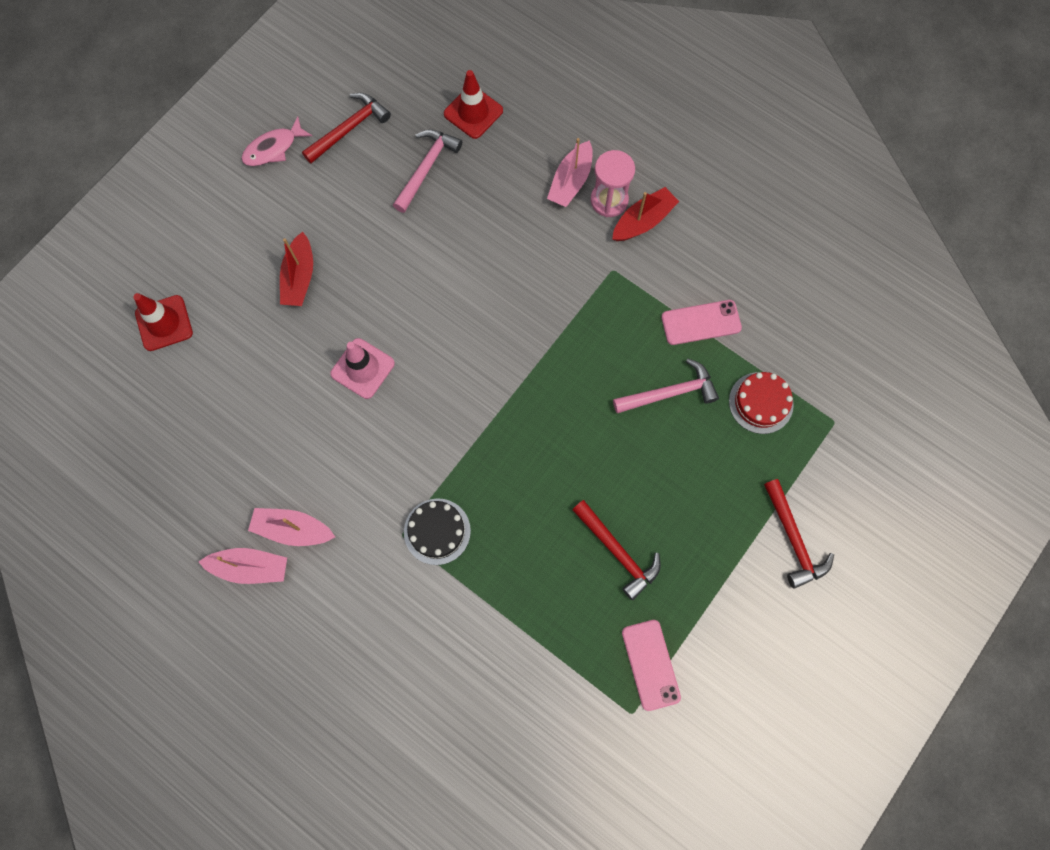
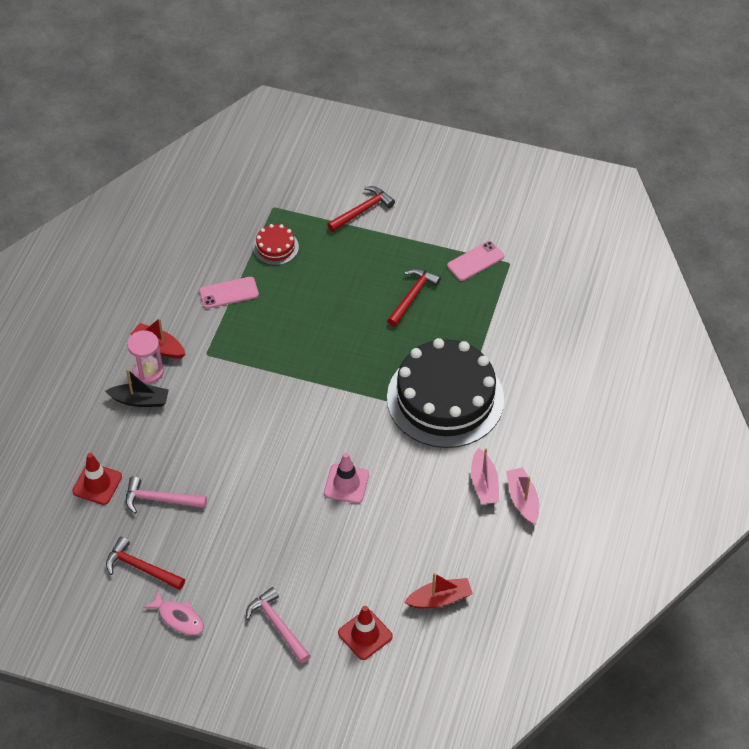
camera: 110 degrees left, 20 degrees down
(299, 277) = (289, 553): red boat -> red boat (439, 599)
(437, 531) = (445, 398): black cake -> black cake, size x2.39
(571, 181) = (140, 400): pink boat -> black boat
(670, 392) = (289, 297): pink hammer -> pink hammer (277, 625)
(701, 322) = (229, 293): pink phone -> pink phone turned 75 degrees counterclockwise

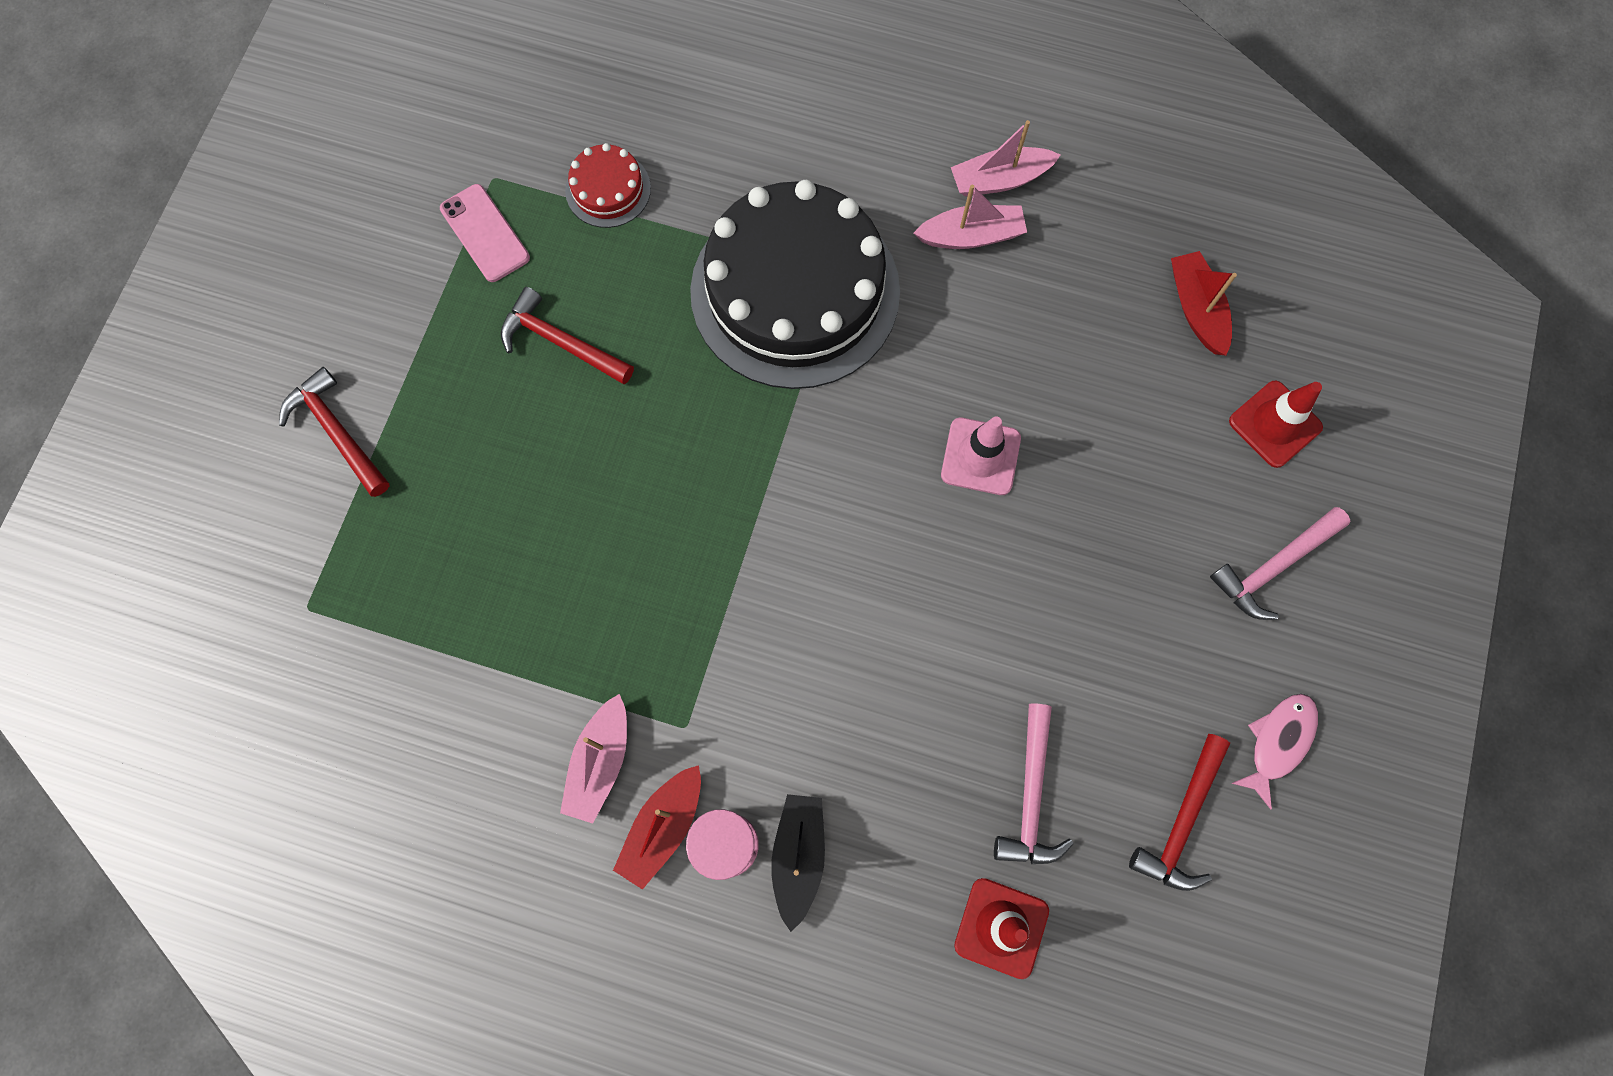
camera: 90 degrees left, 20 degrees up
(191, 321) = (600, 762): none -> pink boat
(229, 293) = (530, 689): pink phone -> none
(275, 247) = (417, 599): red cake -> red cake (608, 189)

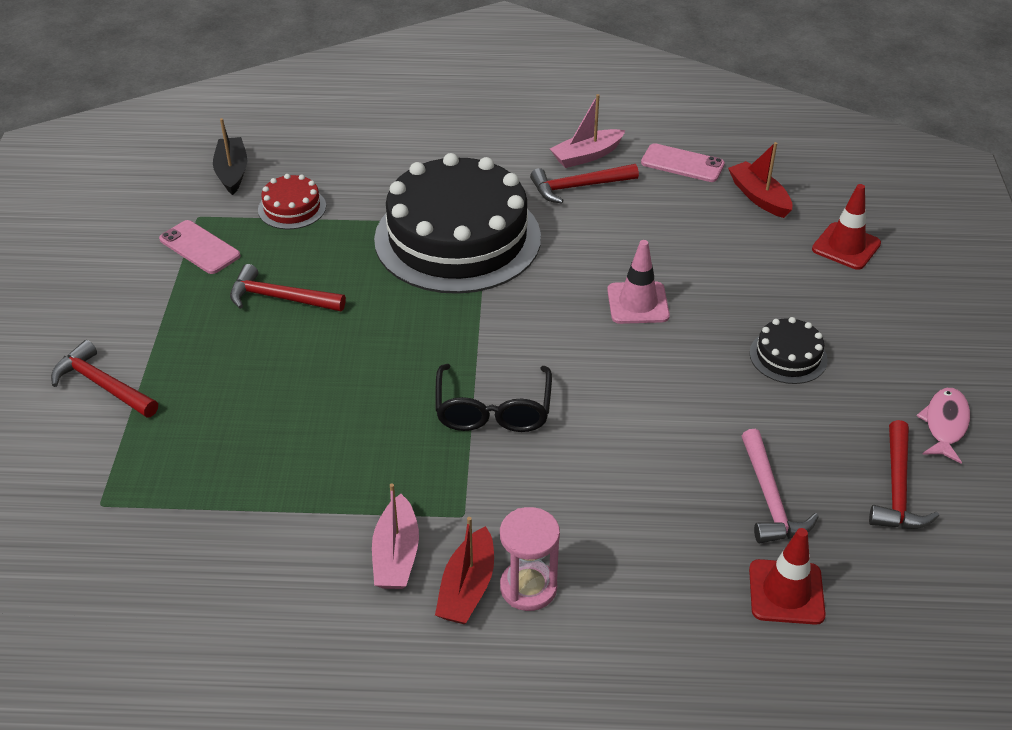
camera: 15 degrees left, 30 degrees down
(760, 584) = (493, 411): none -> black glasses
(798, 856) = (593, 582): black boat -> black boat (232, 172)
(971, 236) = (578, 187): pink boat -> red hammer
(1118, 224) = (682, 164): none -> pink phone
(1132, 588) = (788, 356): none -> black cake
(1274, 567) = (887, 323): pink hammer -> none

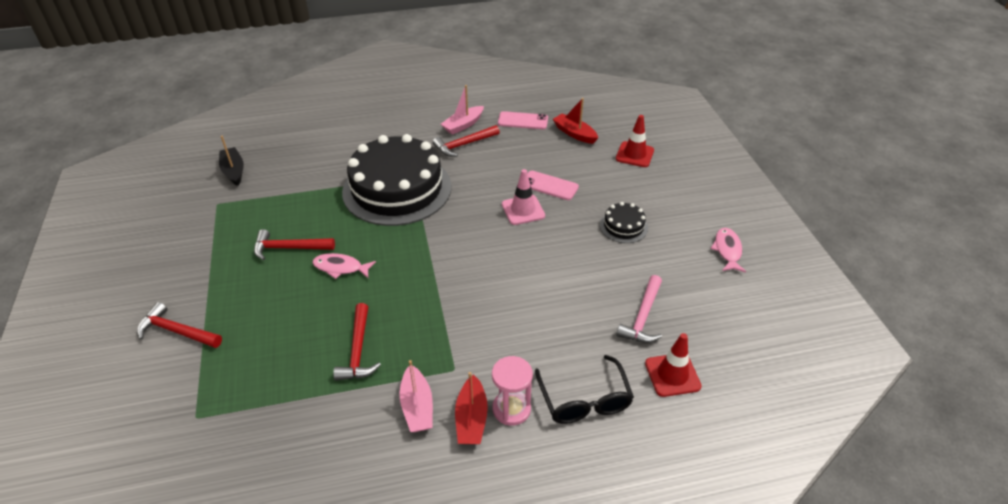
camera: 15 degrees left, 0 degrees up
(200, 247) = (224, 224): pink phone -> pink phone (549, 186)
(292, 208) = (281, 187): red cake -> none
(344, 340) = (341, 268): none -> pink fish
(493, 411) = (453, 296): black glasses -> black glasses (584, 400)
(770, 499) = (643, 317): pink hammer -> pink hammer turned 45 degrees clockwise
(897, 489) = (714, 295): red hammer -> red hammer (358, 350)

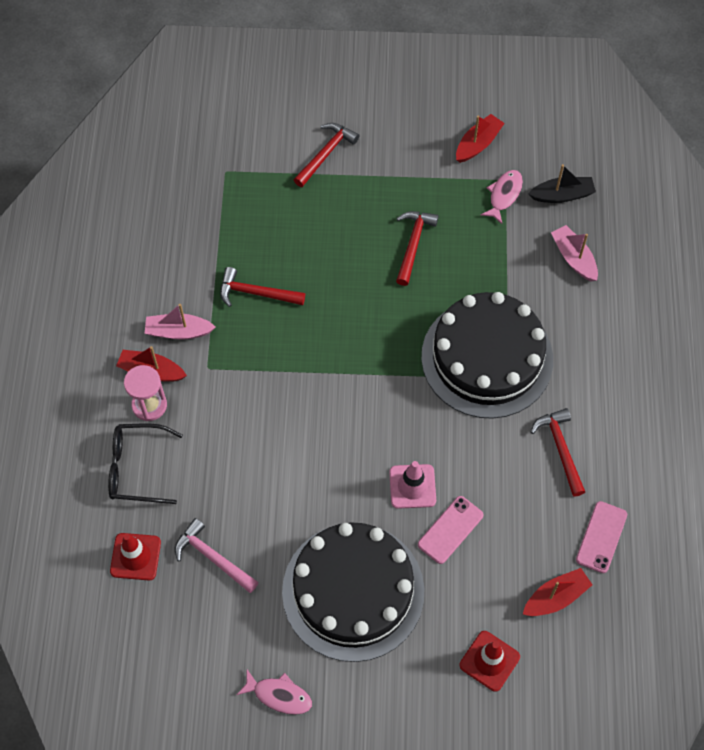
camera: 105 degrees right, 20 degrees up
(174, 225) = (478, 144): none -> red boat
(341, 268) = (370, 288): pink fish -> pink fish (504, 195)
(463, 125) = (606, 457): pink boat -> pink boat (573, 258)
(623, 226) = (353, 591): black cake -> black cake, size x2.39

